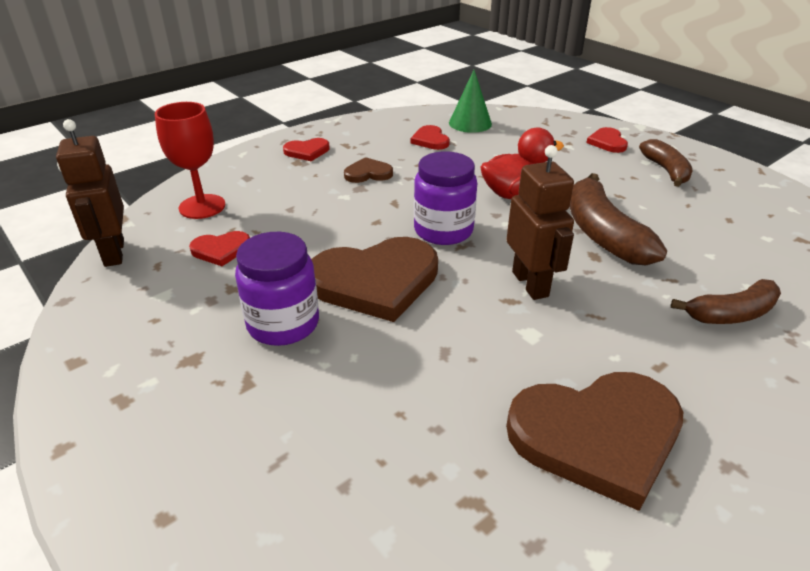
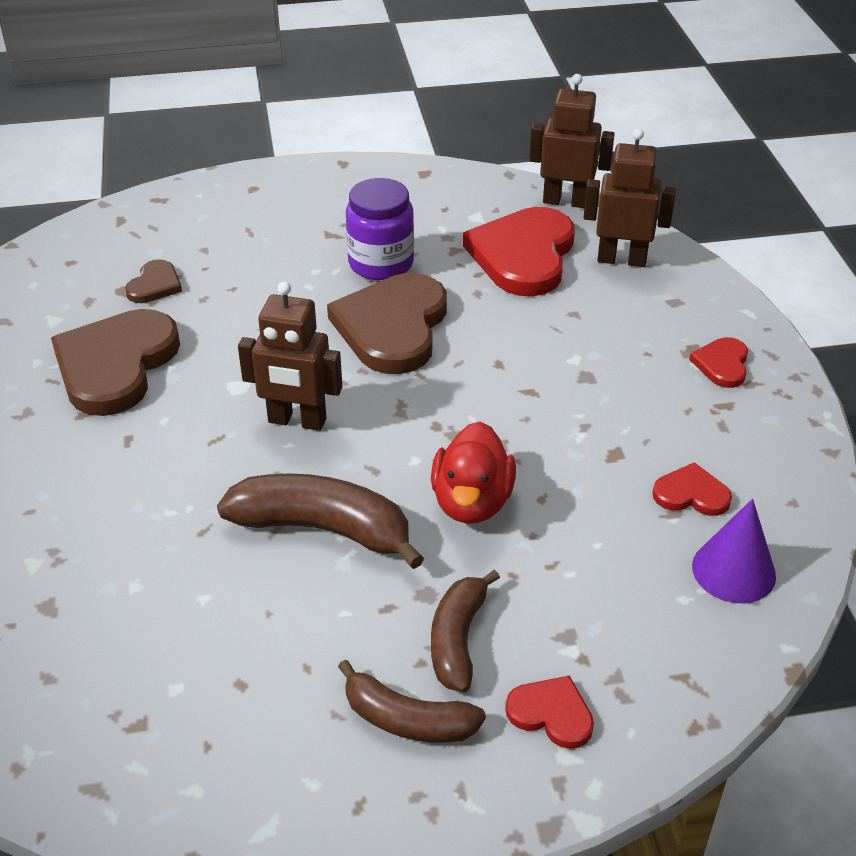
camera: 120 degrees right, 5 degrees up
(202, 206) = (621, 259): red goblet -> brown robot
(221, 250) = (523, 255): red heart -> red heart, size x2.12
(368, 173) = (621, 395): brown heart -> brown heart (155, 285)
(443, 230) = (440, 404): purple jar -> none
(470, 123) = (733, 570): green cone -> purple cone
(731, 314) = (121, 535): brown banana -> brown banana (458, 639)

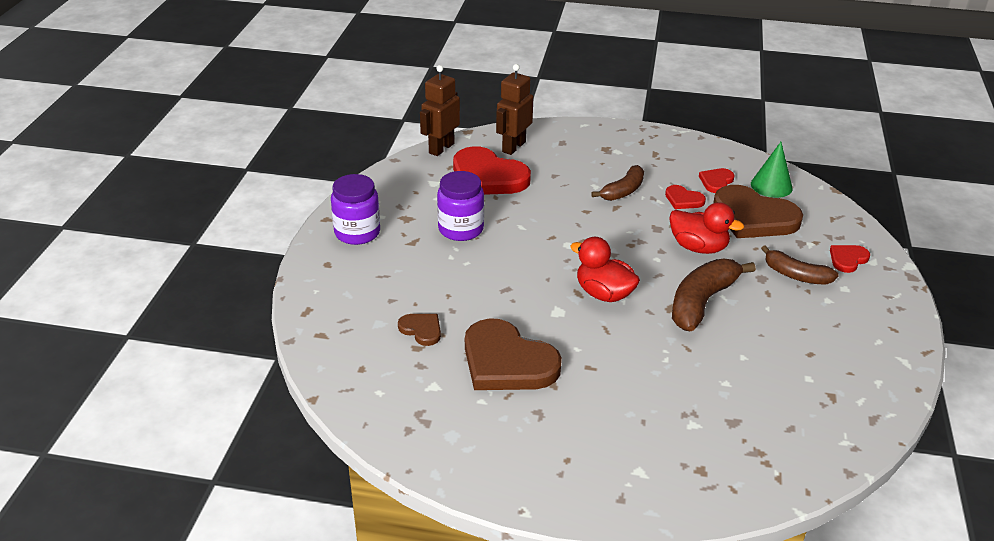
camera: 70 degrees left, 5 degrees down
(297, 421) = (604, 294): brown robot -> red duck
(326, 191) = (357, 233): none -> purple jar
(392, 327) = (531, 239): brown heart -> brown heart (753, 217)
(407, 719) = (844, 302): brown banana -> brown banana (623, 191)
(722, 364) = (623, 144): red heart -> red heart (683, 199)
(733, 570) = (771, 186): purple cone -> green cone

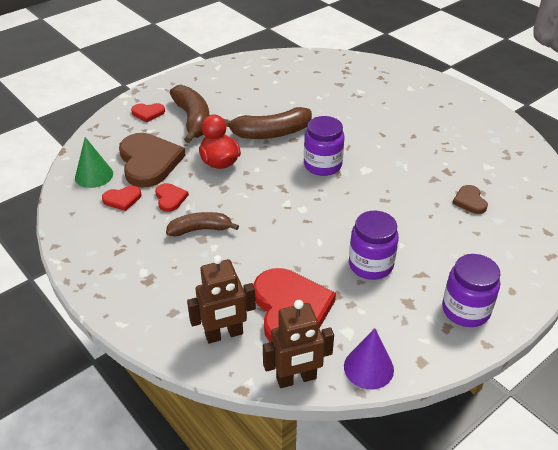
camera: 140 degrees left, 5 degrees up
(400, 172) = (368, 368): none -> purple cone
(507, 362) = (429, 158): brown heart -> none
(604, 294) = (322, 165): red duck -> purple jar
(795, 275) = (193, 120): brown banana -> brown banana, size x1.54

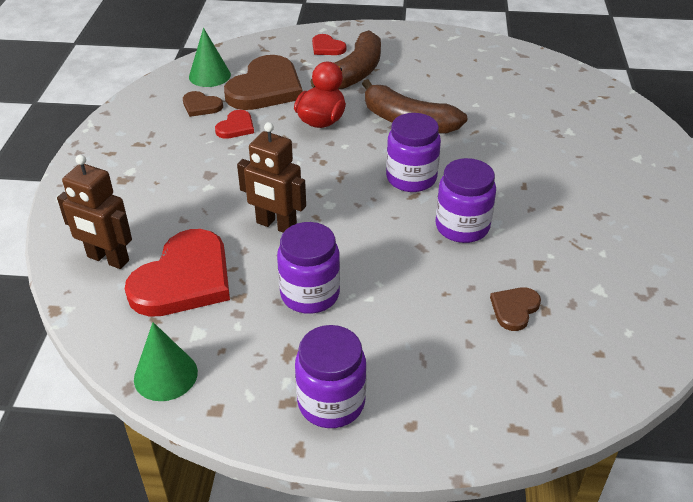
camera: 45 degrees right, 0 degrees up
(122, 199) = (201, 106): red heart -> brown heart
(200, 229) = (219, 166): brown banana -> none
(296, 379) = (101, 335): brown robot -> brown robot (276, 225)
(368, 368) = (165, 375): purple cone -> green cone
(387, 175) = (462, 227): none -> purple jar

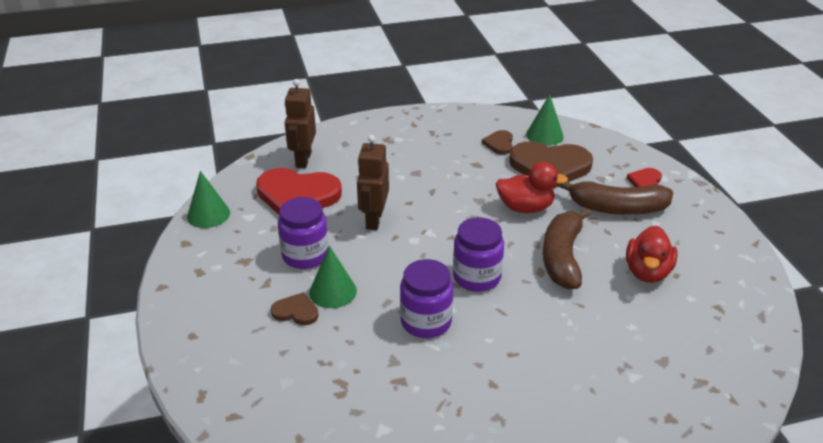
camera: 70 degrees right, 5 degrees down
(236, 127) = (484, 167): red heart -> none
(331, 402) = (203, 291): purple jar -> none
(386, 284) = (333, 291): none -> green cone
(449, 86) = (647, 272): none -> red duck
(514, 309) = (333, 373): brown heart -> brown heart (296, 311)

